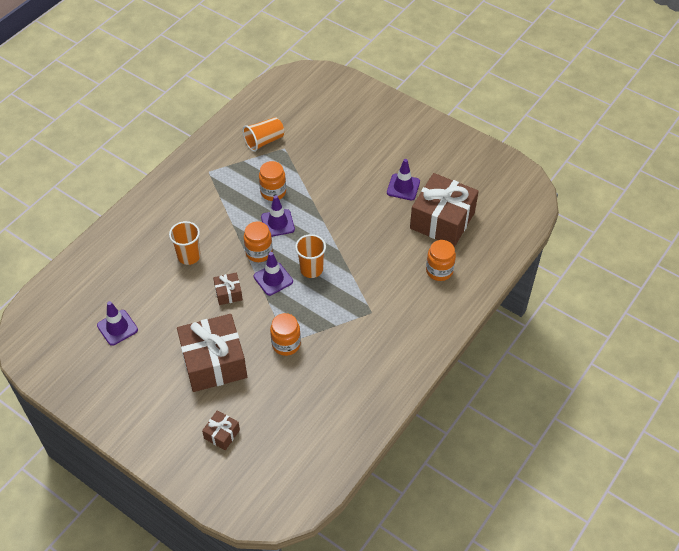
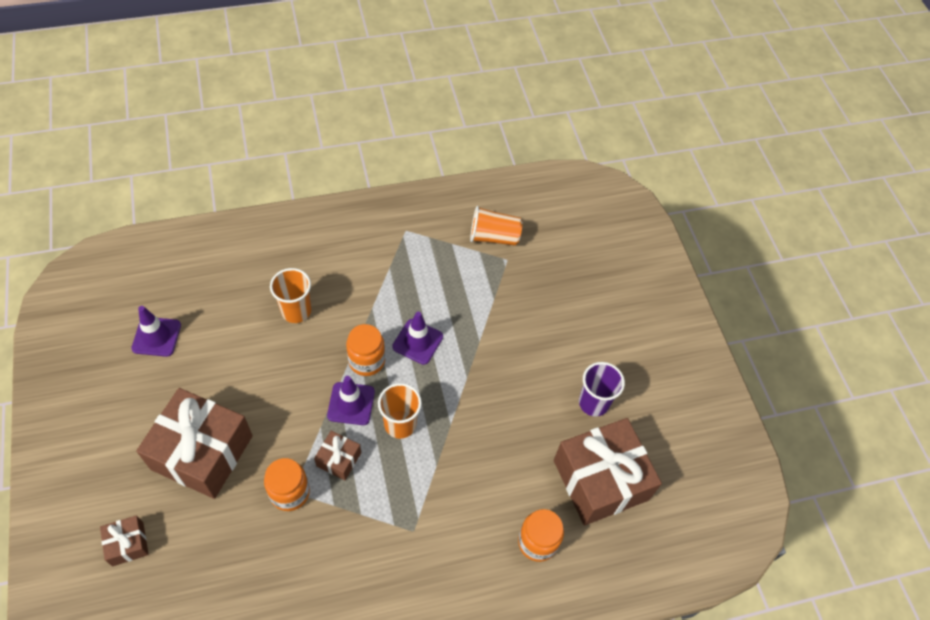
camera: 35 degrees right, 5 degrees up
(228, 293) = (292, 384): brown gift -> brown gift (338, 459)
(273, 192) = (447, 302): orange jar -> none
(403, 187) = (593, 403): purple traffic cone -> purple cup

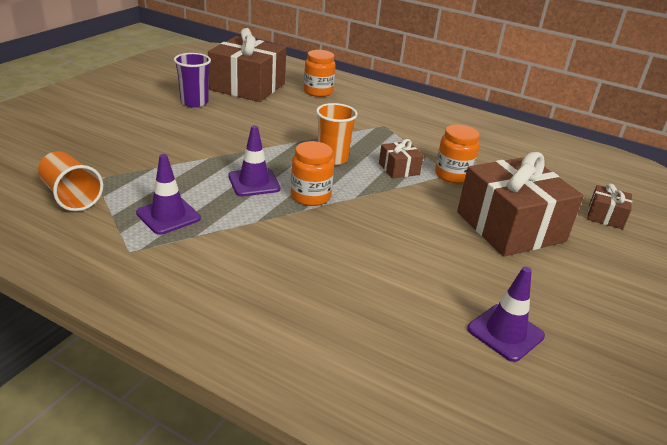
camera: 135 degrees left, 25 degrees down
(296, 311) = (329, 261): orange cup -> none
(351, 403) = (355, 185): purple traffic cone -> purple traffic cone (168, 216)

